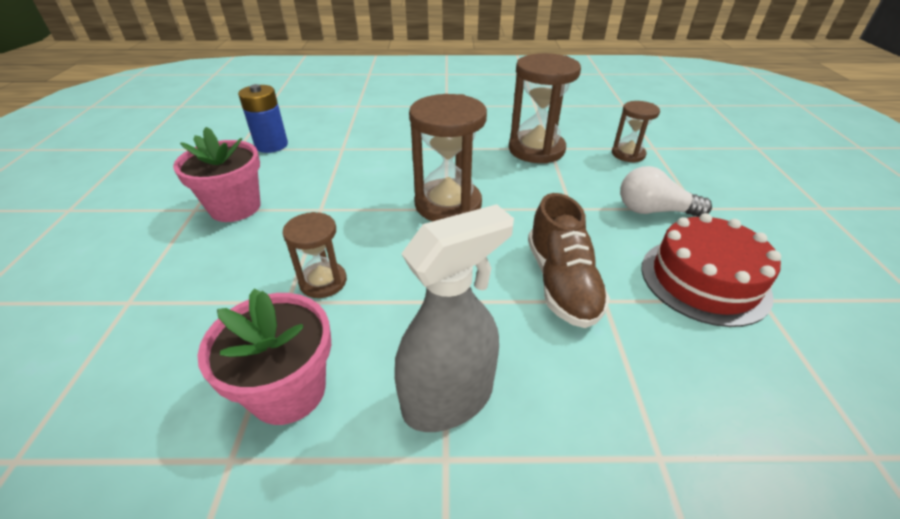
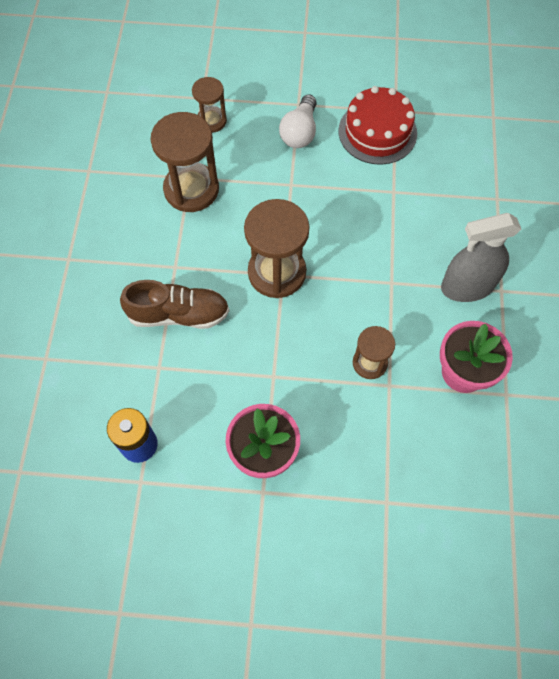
camera: 85 degrees left, 25 degrees up
(448, 398) = (467, 286): grey spray bottle -> grey spray bottle turned 75 degrees counterclockwise
(561, 282) = (376, 211): brown shoe -> brown shoe (178, 314)

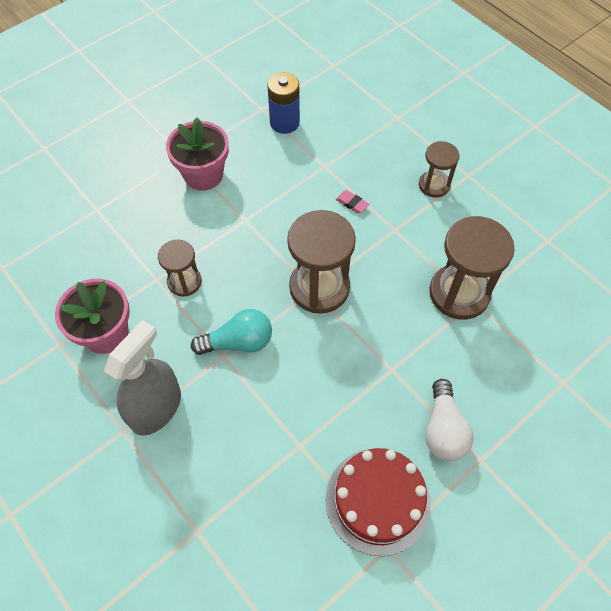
camera: 135 degrees right, 5 degrees down
(178, 314) = (352, 203): brown shoe -> pink eraser
(211, 121) = (525, 367): brown hourglass -> brown hourglass (434, 185)
(300, 132) = (443, 429): white light bulb -> white light bulb turned 150 degrees counterclockwise
(372, 283) = (238, 342): none -> turquoise light bulb

